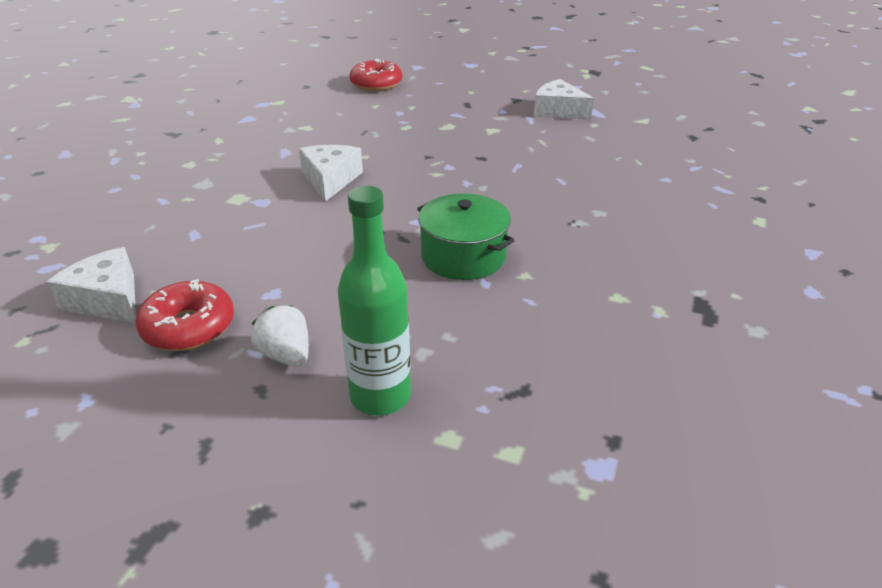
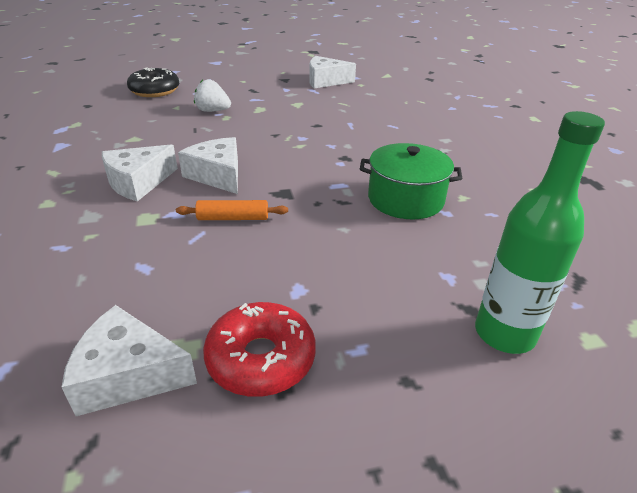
camera: 35 degrees left, 0 degrees up
(265, 167) = (138, 182): none -> white cheese
(286, 355) = (387, 339): white strawberry -> white strawberry (213, 111)
(296, 220) = (233, 218): none -> orange rolling pin
(376, 84) = (155, 91): red donut -> black donut

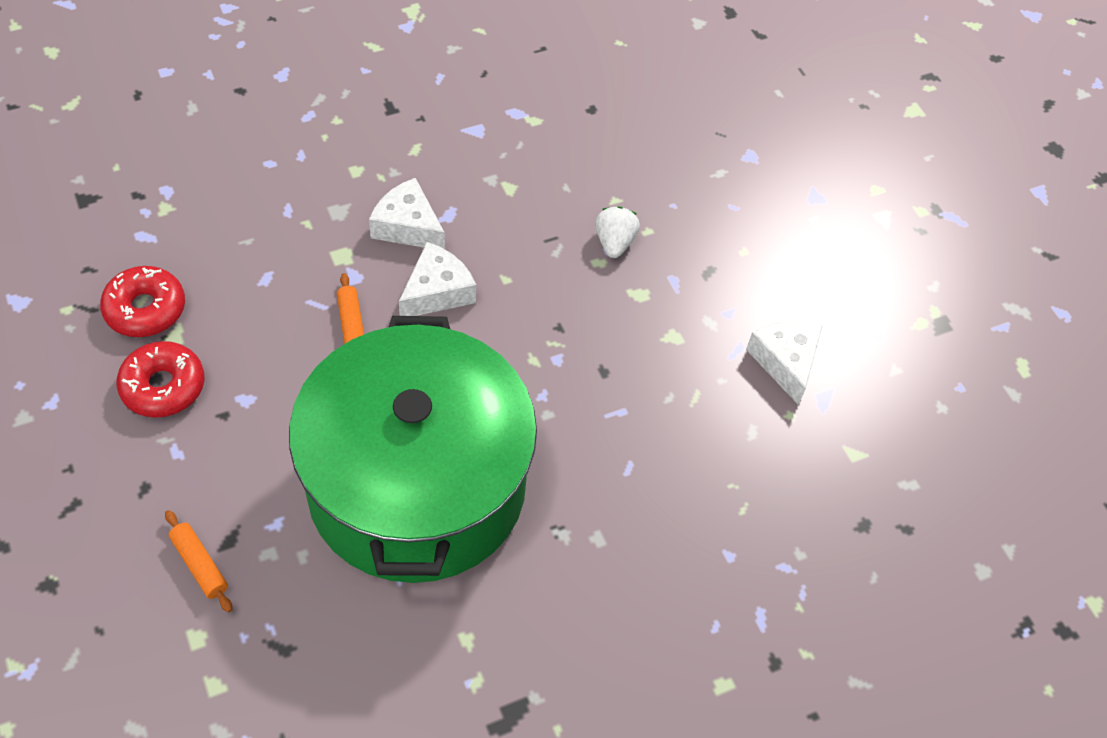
camera: 75 degrees right, 20 degrees up
(128, 374) = (145, 309): white cheese -> red donut
(155, 91) = (664, 159): black donut -> none
(405, 199) = (417, 485): green pot -> green pot, size x2.38
(504, 333) = (200, 564): green bottle -> orange rolling pin

